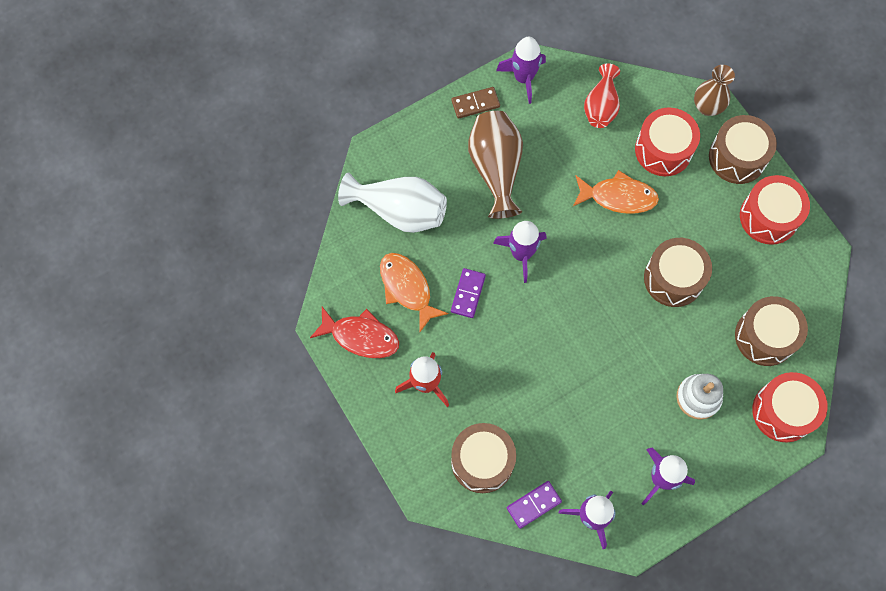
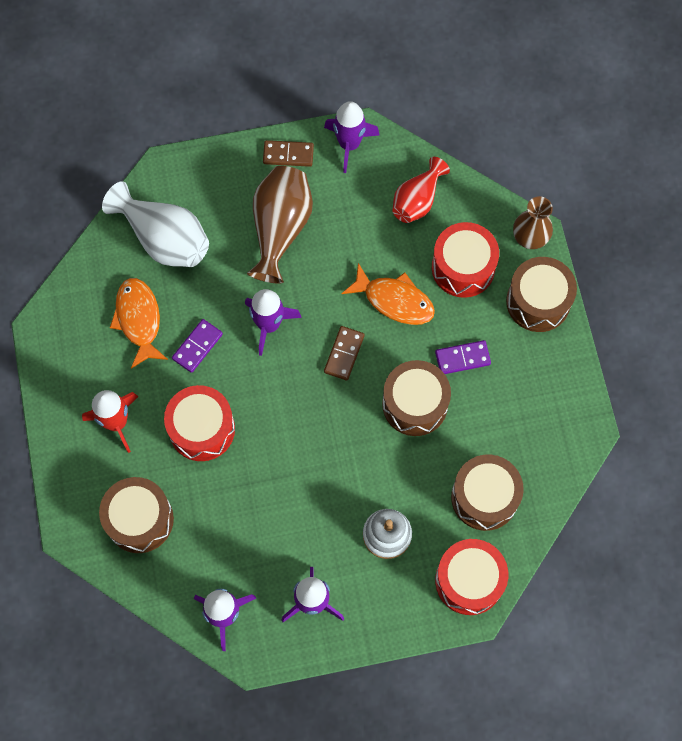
camera: 20 degrees right, 0 degrees up
(360, 336) = (72, 352): red fish -> none
(533, 505) = (172, 581): purple domino -> purple domino (462, 358)
(595, 256) = (344, 354): none -> brown domino
(768, 217) = (544, 375): red drum -> red drum (202, 429)

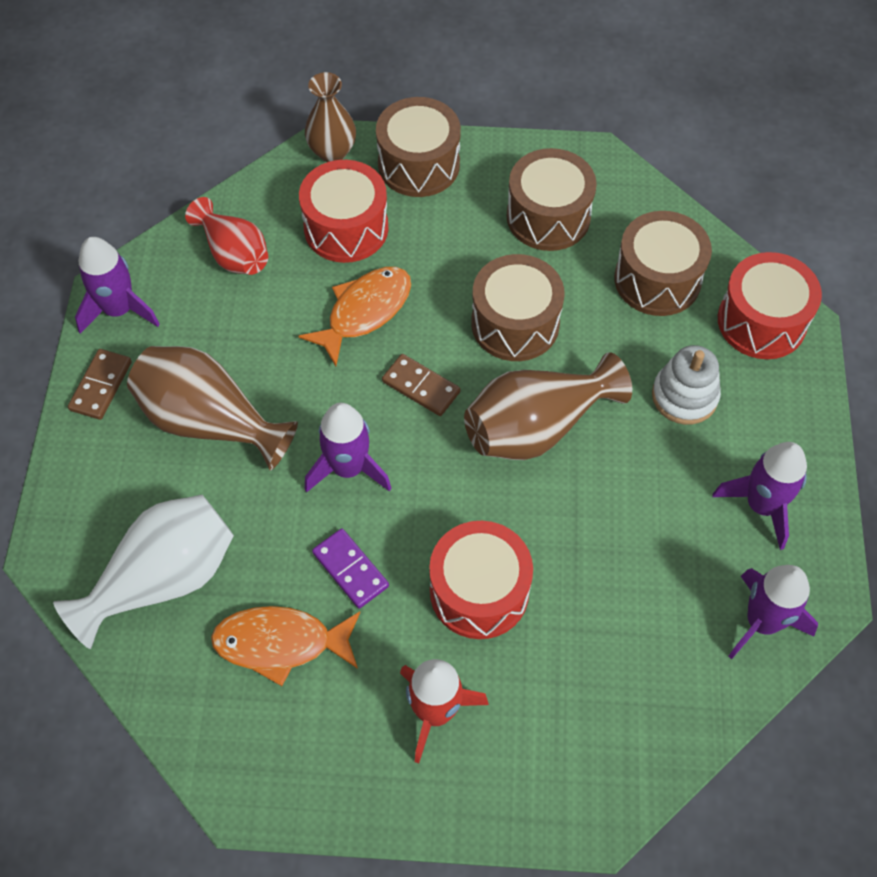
camera: 75 degrees left, 10 degrees down
(140, 519) = (597, 710): brown drum -> brown drum (548, 216)
(333, 438) = (536, 427): none -> brown vase
(462, 358) = (468, 258): purple domino -> none

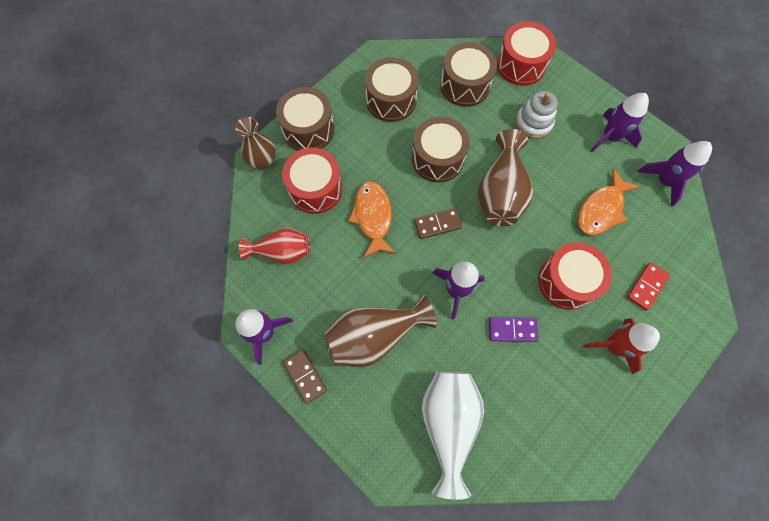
camera: 50 degrees left, 10 degrees up
(281, 643) = (528, 391): orange fish -> orange fish (601, 209)
(565, 701) = (647, 287): none -> red domino

